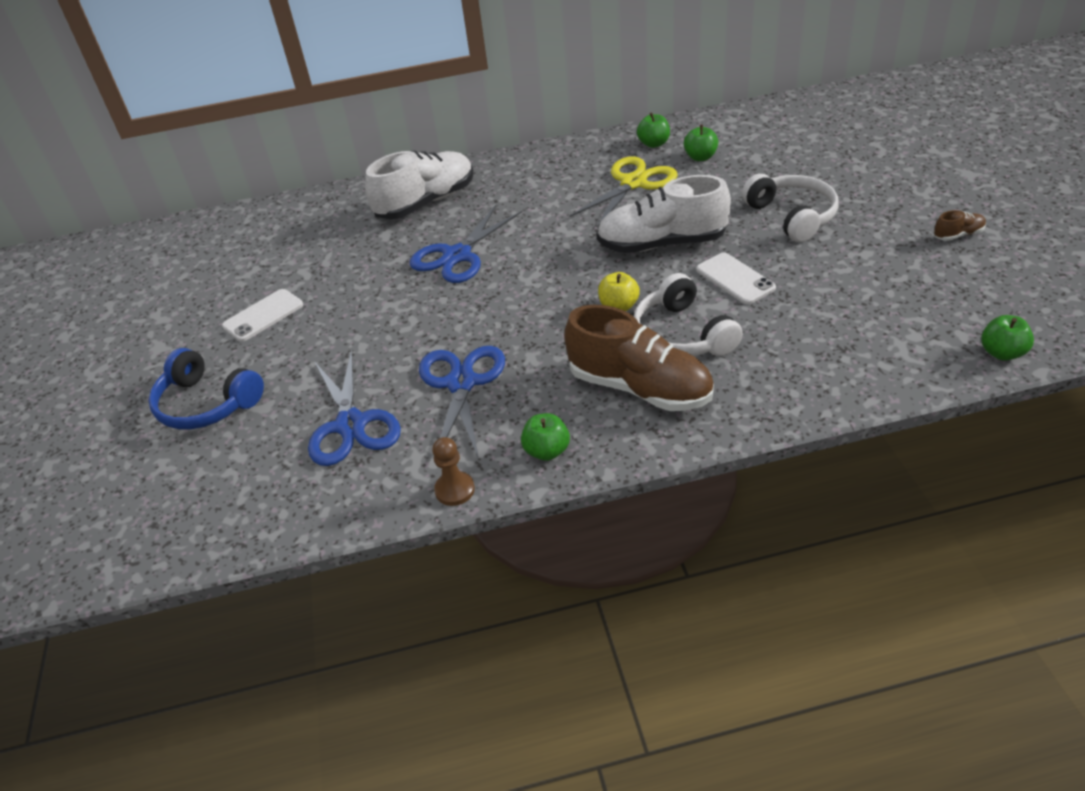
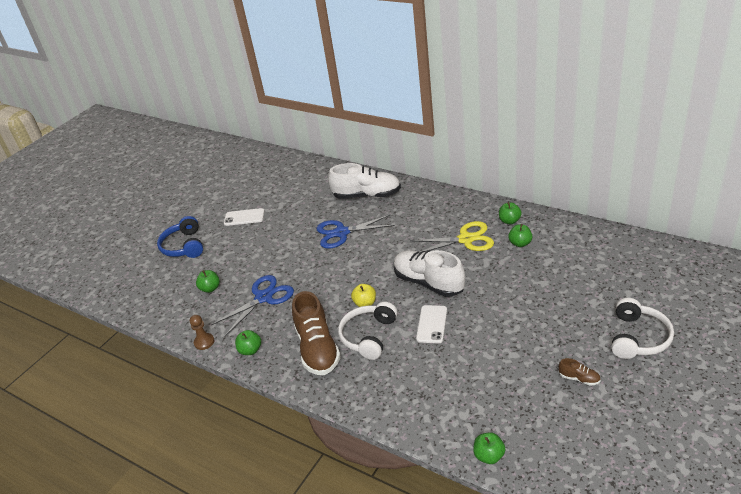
camera: 45 degrees right, 5 degrees down
(351, 425) = (210, 288): blue scissors -> green apple
(791, 216) = (511, 308): white headphones -> white headphones (638, 338)

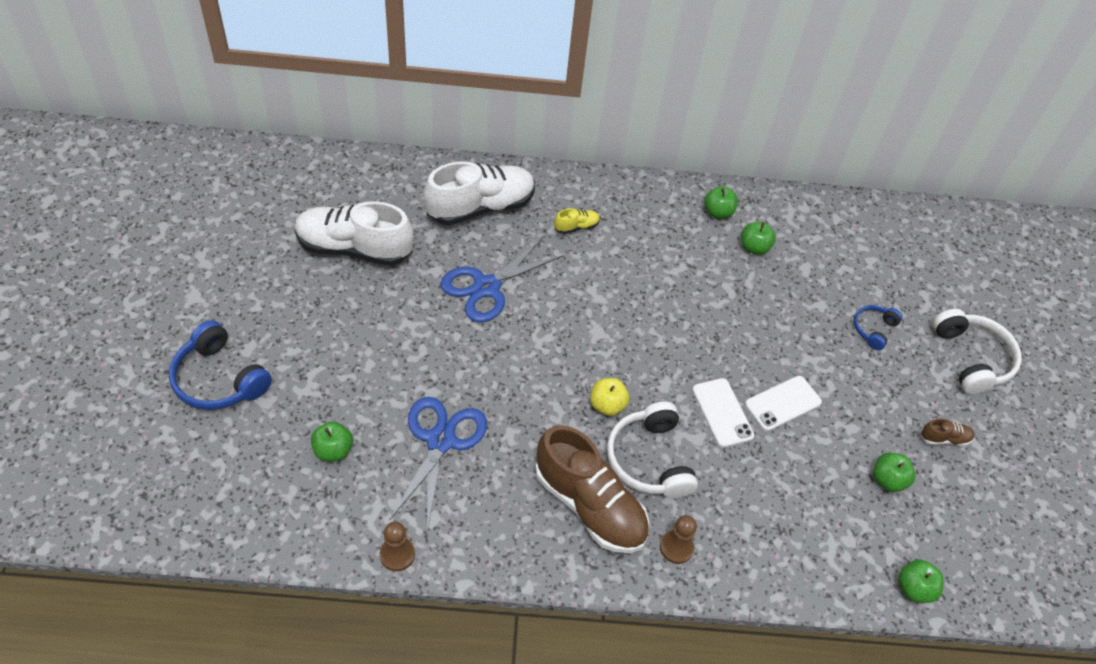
camera: 40 degrees left, 15 degrees up
(244, 217) = (294, 294): white phone -> white phone (783, 403)
(250, 350) = (486, 543): green apple -> green apple (888, 480)
(350, 384) = (676, 547): none -> brown pawn
(414, 213) = (576, 227): none -> yellow shoe
(429, 283) = (674, 344): white shoe -> white shoe (354, 248)
(466, 239) = (679, 257): yellow scissors -> none
(572, 304) = (873, 329): none -> blue headphones

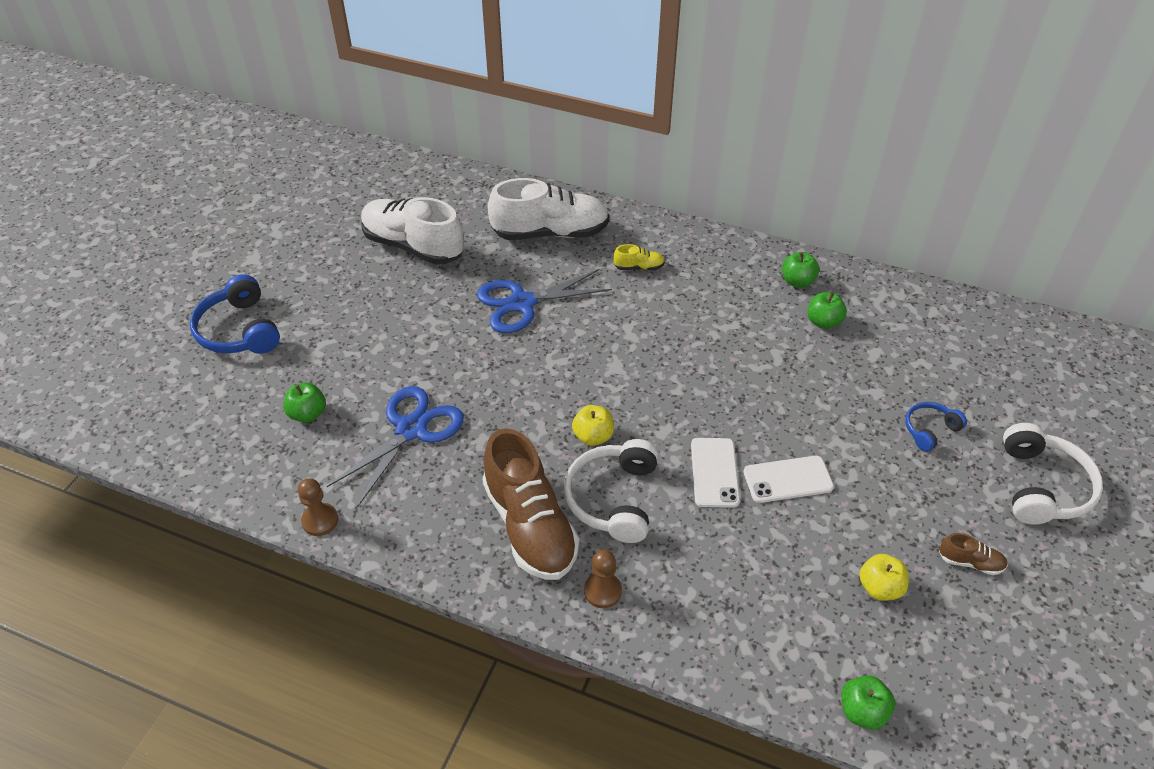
camera: 25 degrees right, 5 degrees down
(888, 480) = (879, 587): green apple -> yellow apple

